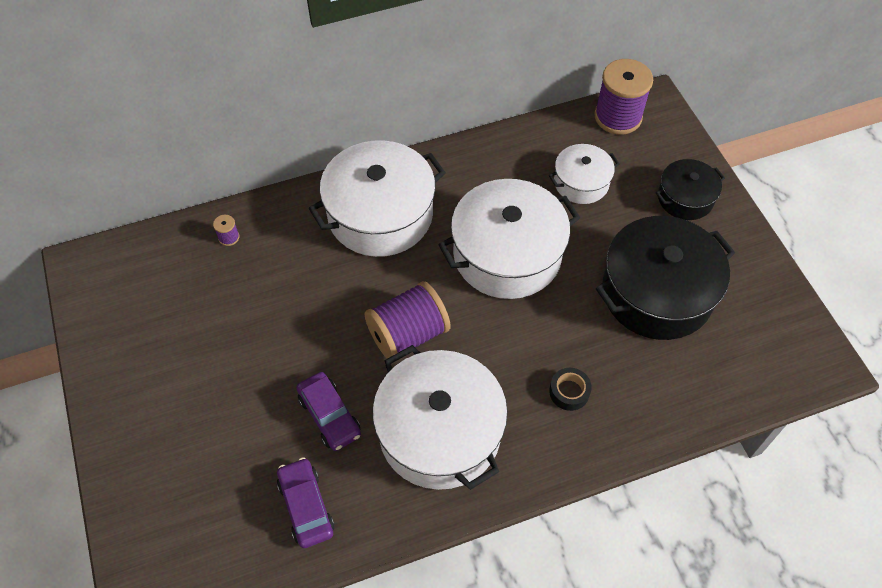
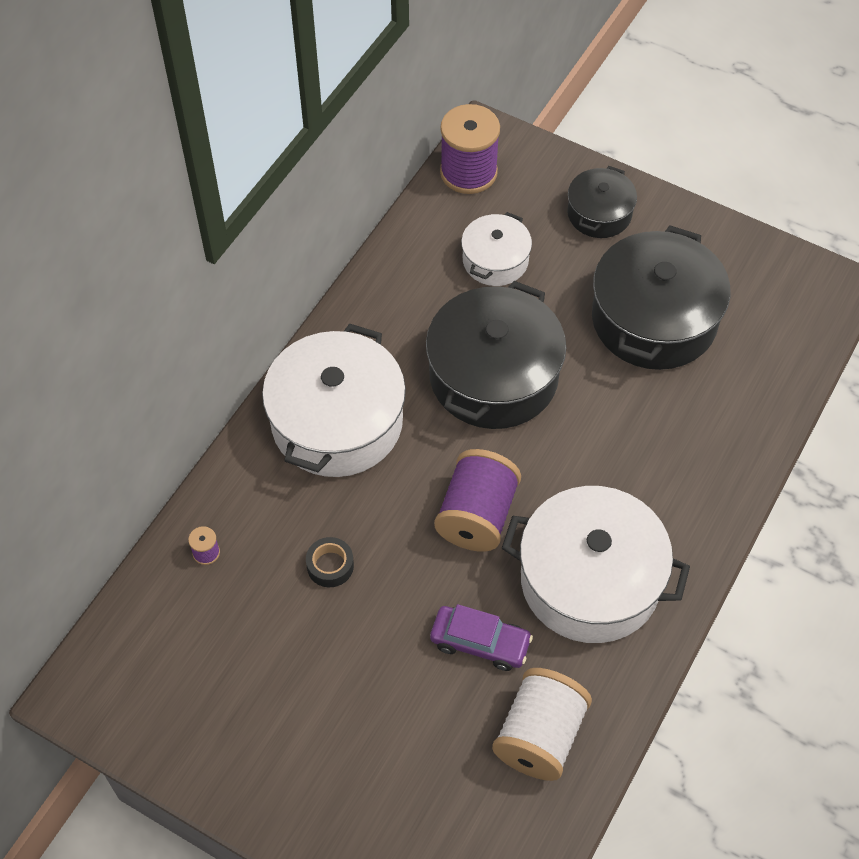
camera: 40 degrees left, 0 degrees up
(306, 506) = (540, 736): purple car -> white spool
(507, 254) = (493, 376): white pot -> black pot
(569, 392) = (663, 461): black tape -> black tape (330, 566)

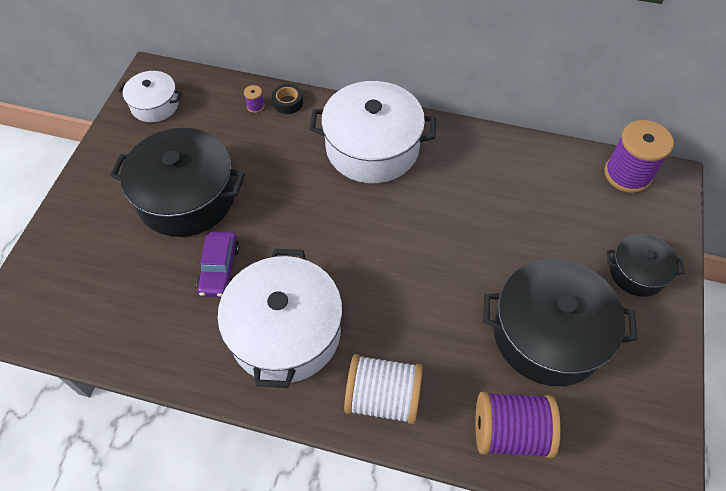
camera: 75 degrees right, 0 degrees up
(330, 566) = (261, 170): black tape -> black tape (288, 102)
(477, 515) = (321, 245): purple spool -> purple spool (510, 432)
(493, 376) = (445, 230): black pot -> black pot (186, 197)
(495, 260) = (552, 209): white pot -> white pot (155, 105)
(540, 736) = (152, 322): white spool -> white spool (383, 398)

